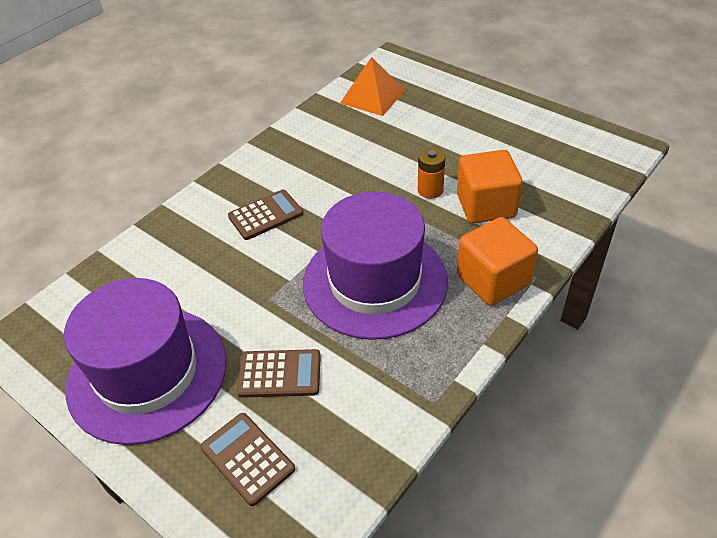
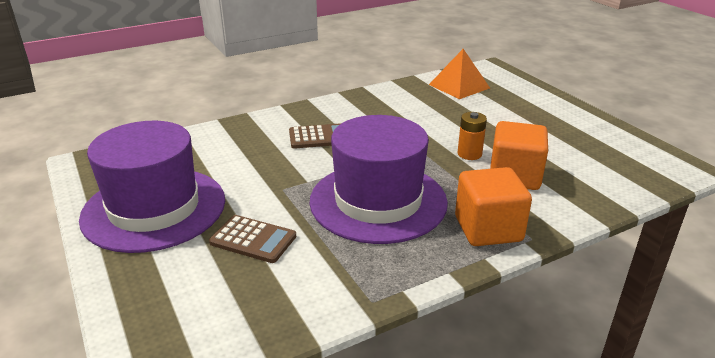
camera: 20 degrees right, 15 degrees down
(247, 458) = (183, 288): brown calculator -> none

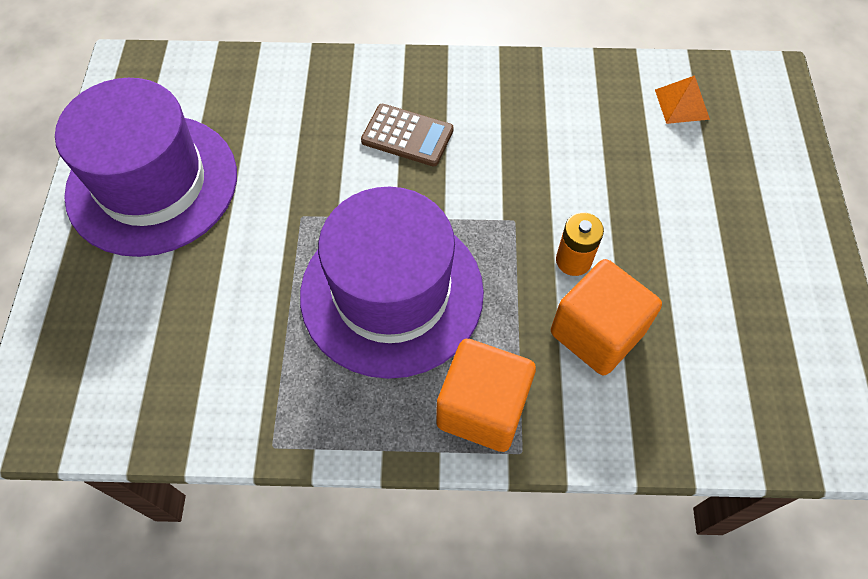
camera: 30 degrees right, 30 degrees up
(253, 239) = (218, 287): brown calculator -> none
(459, 86) = (682, 104): orange pyramid -> orange pyramid, size x0.63

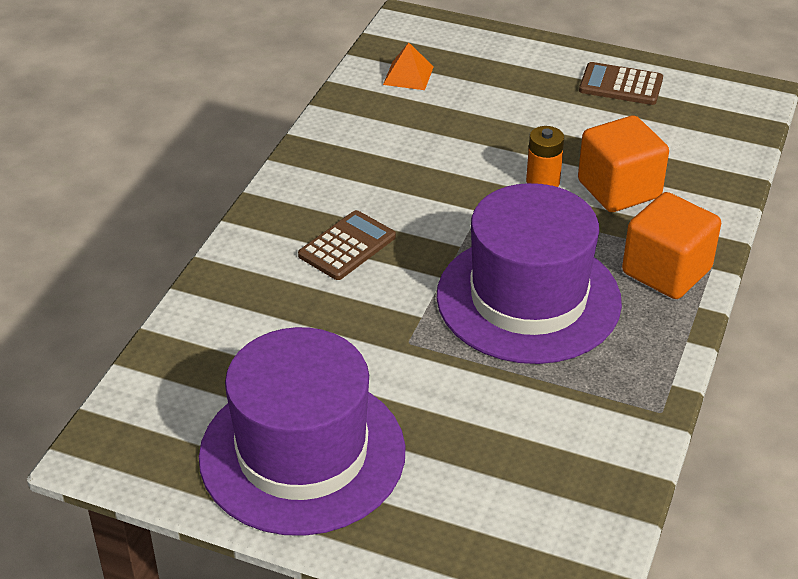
camera: 70 degrees left, 20 degrees down
(786, 292) = (621, 85): none -> brown calculator

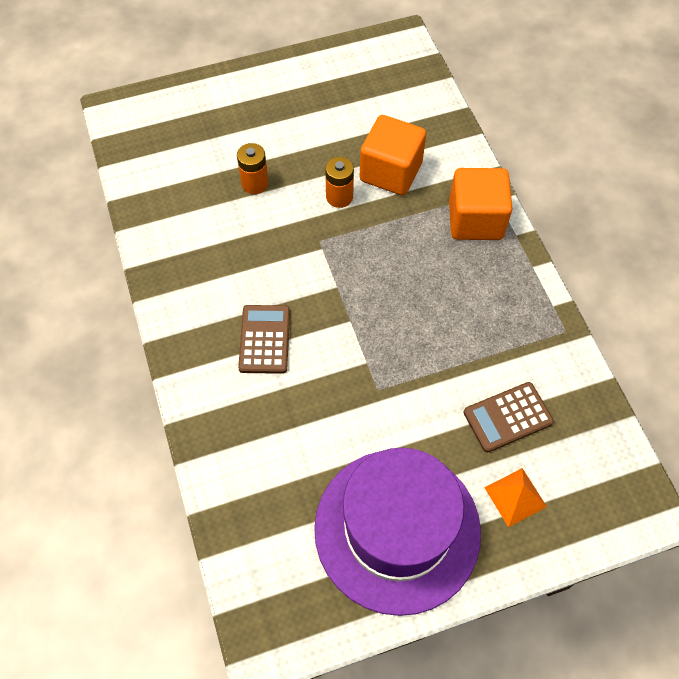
camera: 40 degrees left, 20 degrees up
(408, 75) = (164, 160): orange pyramid -> orange pyramid (515, 497)
(471, 132) = (255, 183): none -> orange battery
(528, 298) = (417, 300): purple hat -> none
(621, 85) = (314, 81): brown calculator -> brown calculator (507, 417)

